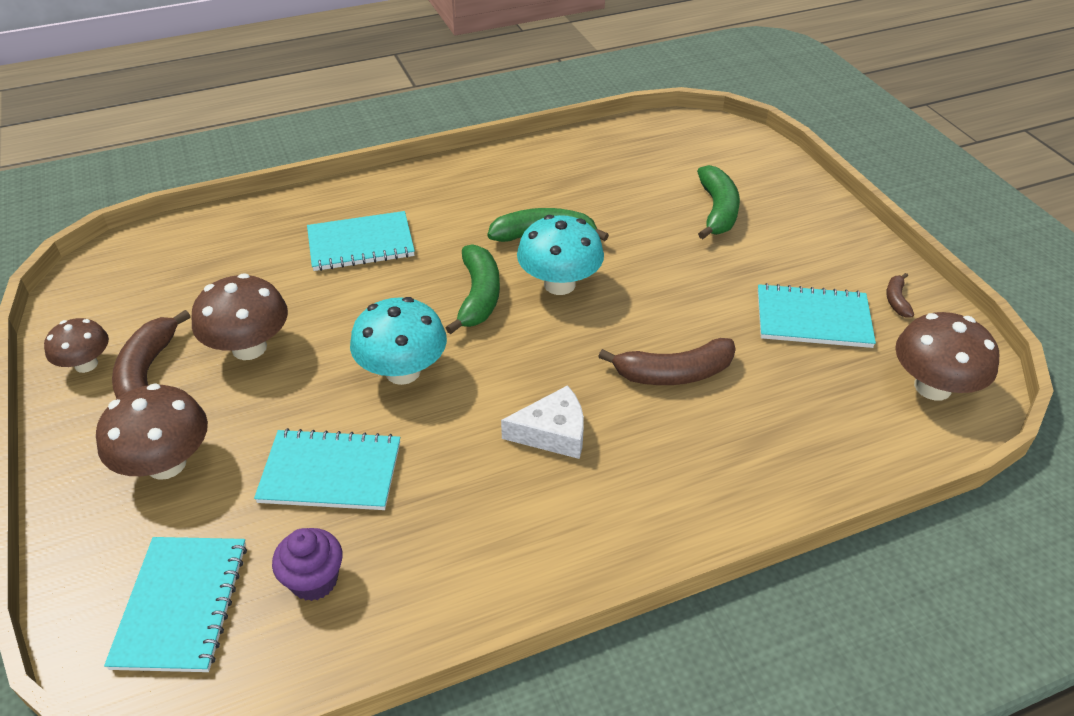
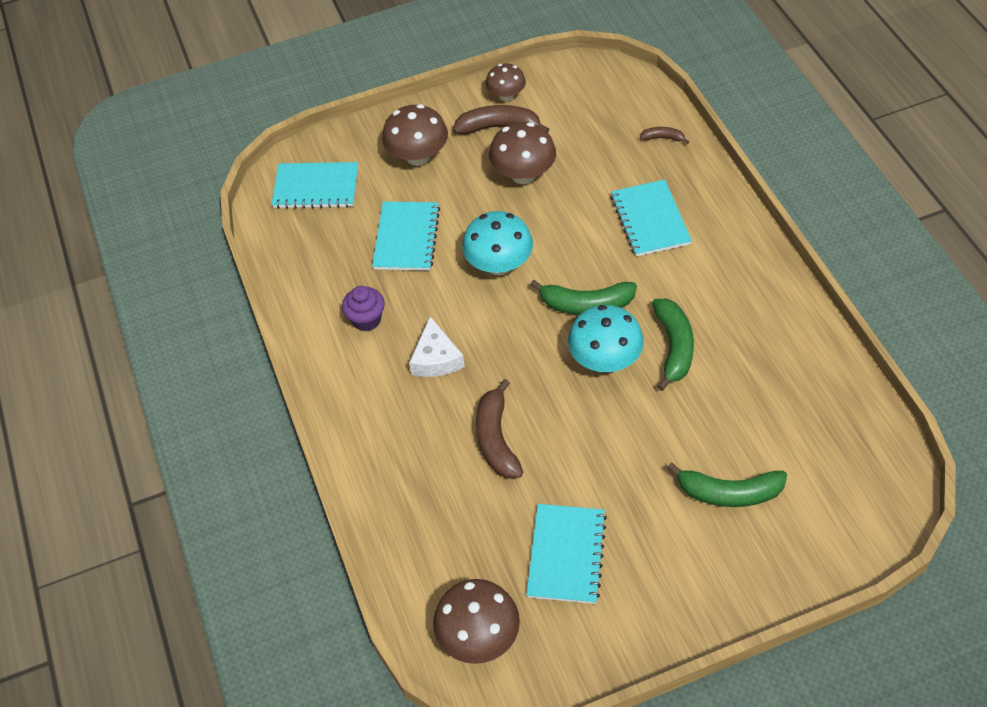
camera: 95 degrees right, 10 degrees up
(314, 580) = (325, 243): purple cupcake -> purple cupcake (366, 319)
(896, 300) = (596, 634): brown banana -> brown banana (663, 138)

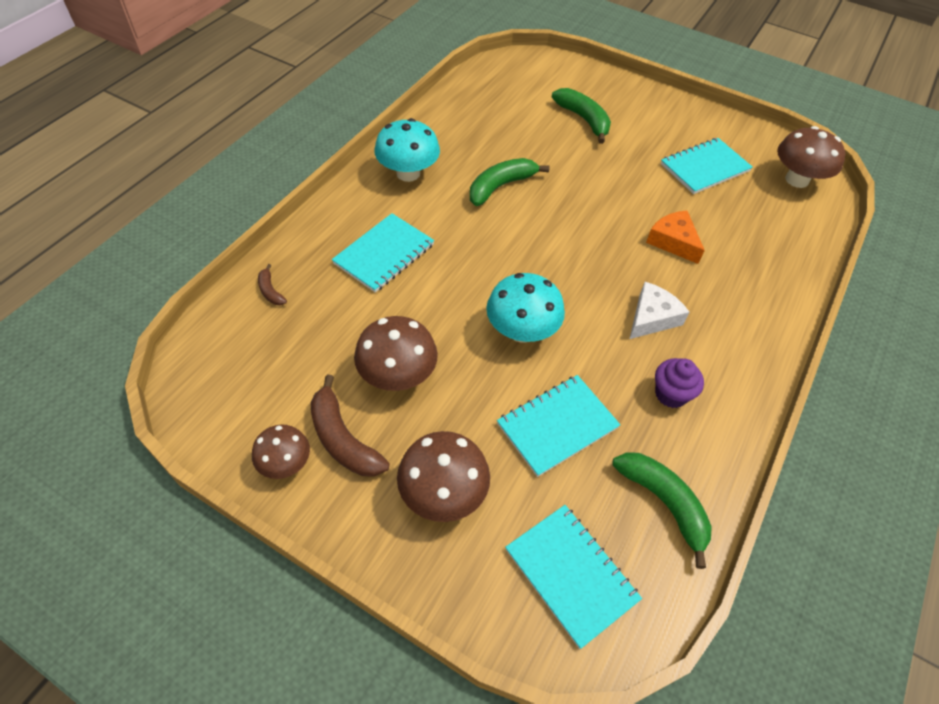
camera: 135 degrees left, 0 degrees up
(496, 439) = (673, 241): brown banana -> orange cheese
(586, 304) = (509, 251): green banana -> green banana (664, 503)
(605, 360) = (548, 216): turquoise mushroom -> turquoise mushroom (408, 173)

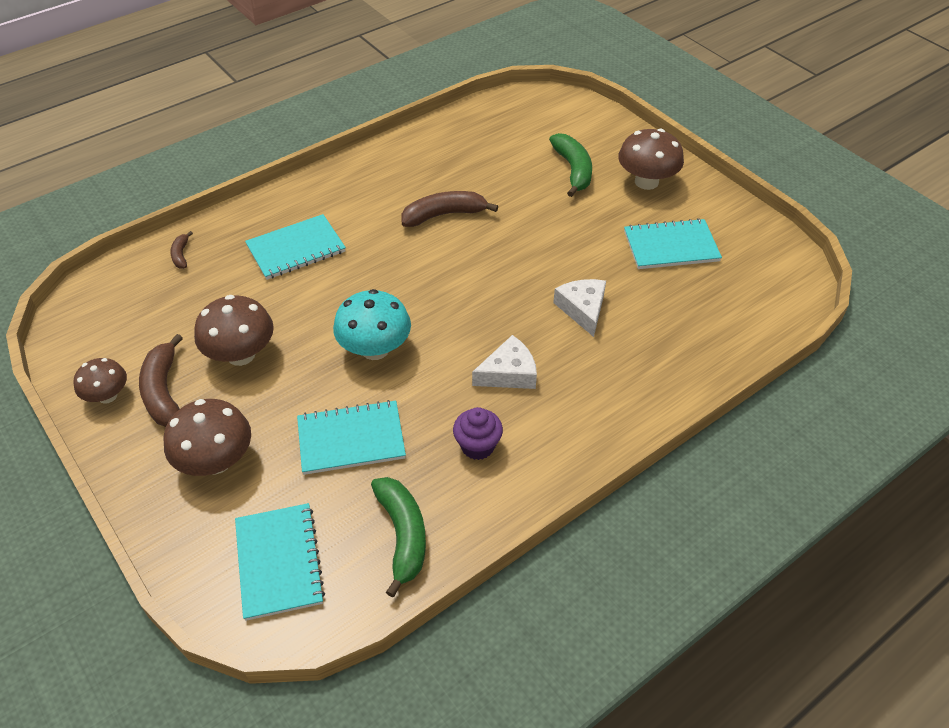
camera: 25 degrees right, 5 degrees down
(408, 173) = (364, 182): turquoise mushroom -> none
(500, 186) = (444, 215): green banana -> brown banana
(673, 241) = (582, 309): orange cheese -> white cheese
(797, 180) = (768, 283): brown mushroom -> brown mushroom (646, 182)

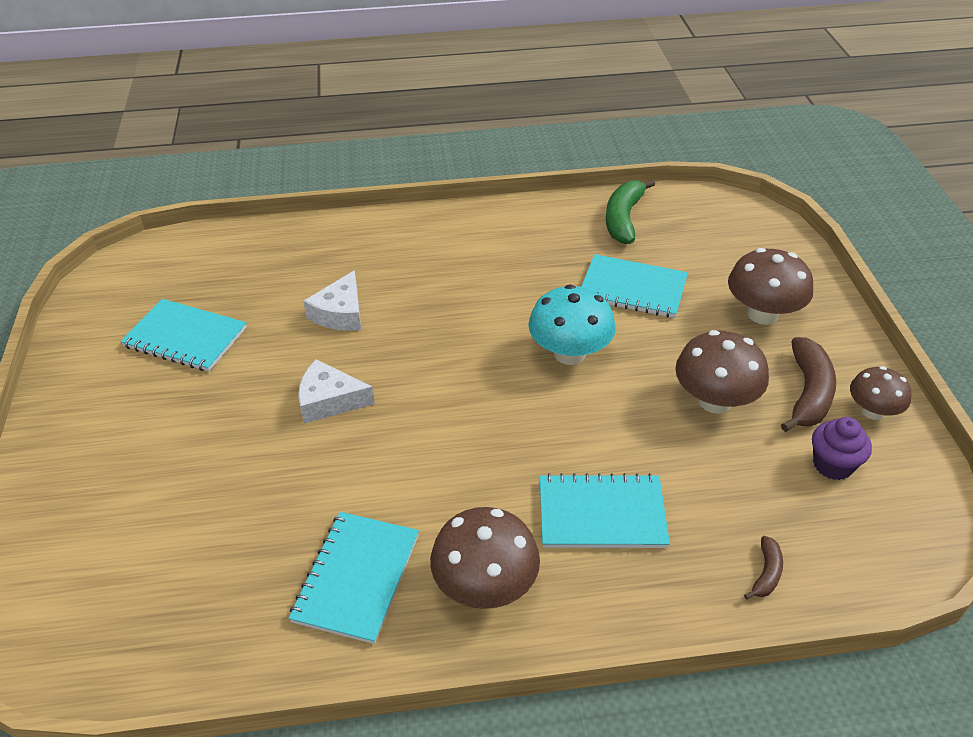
camera: 150 degrees left, 5 degrees down
(279, 562) = (725, 234): turquoise notebook -> turquoise notebook (356, 578)
(444, 215) = (382, 484): brown banana -> none
(477, 446) = (529, 248): purple cupcake -> purple cupcake (832, 465)
(509, 373) = (459, 287): white cheese -> white cheese (329, 400)
(573, 170) = (163, 481): green banana -> none
(646, 182) = (105, 423): brown mushroom -> brown mushroom (485, 586)

